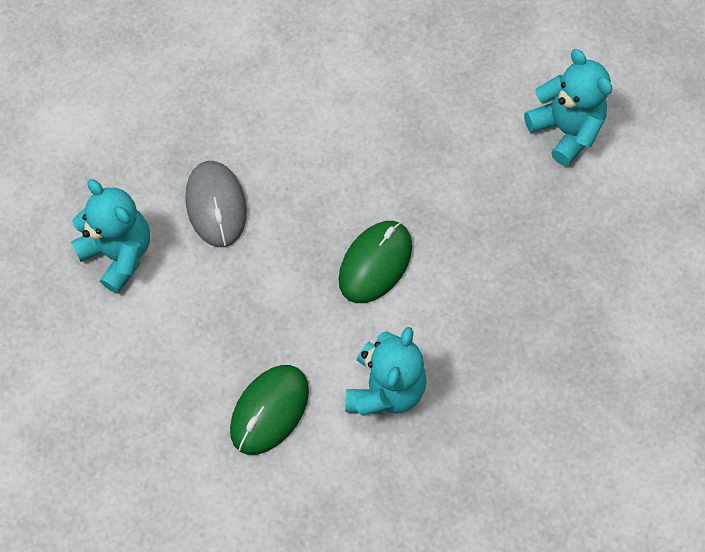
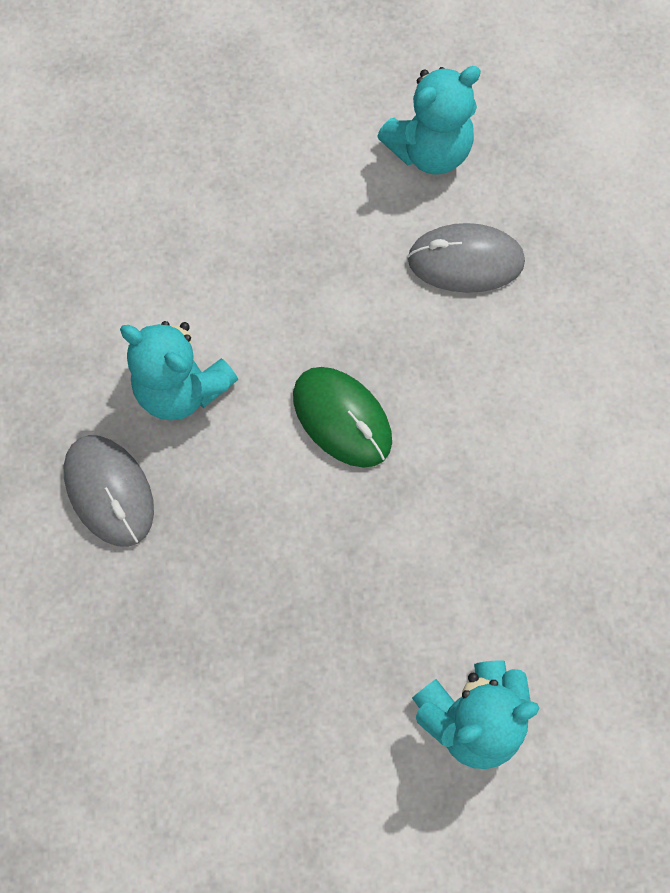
camera: 105 degrees right, 5 degrees up
(270, 410) = (197, 263): green mouse -> none
(487, 418) = (109, 491): none -> grey mouse

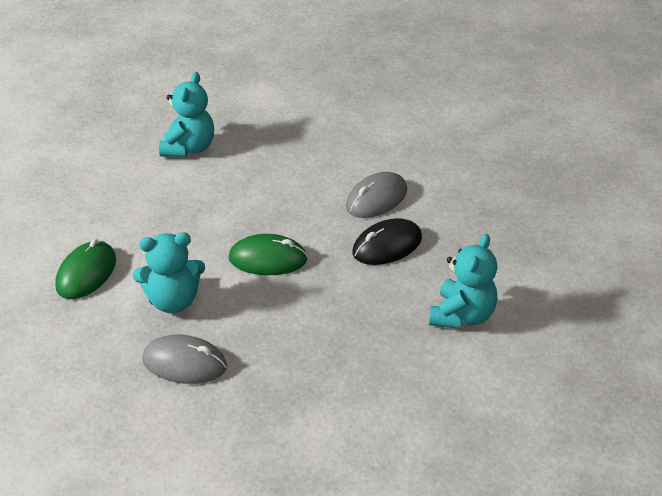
camera: 45 degrees left, 30 degrees down
(134, 263) = (86, 273): none -> green mouse
(465, 261) = (255, 173): grey mouse -> grey mouse (376, 199)
(500, 525) = (387, 246): none -> black mouse

